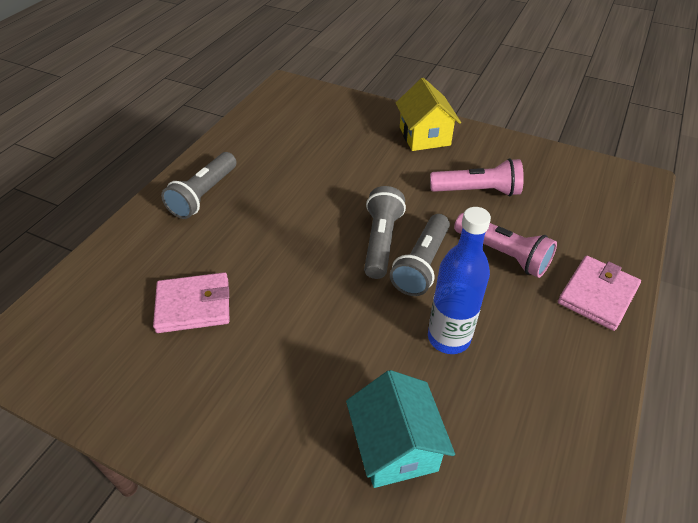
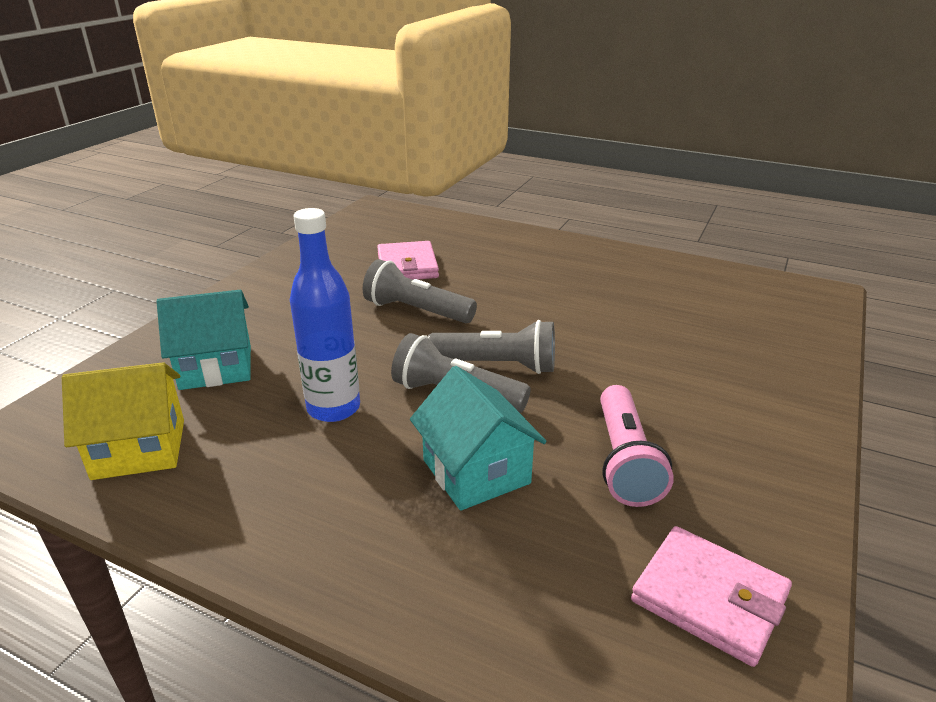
camera: 90 degrees right, 15 degrees down
(204, 195) = (562, 258): grey flashlight -> grey flashlight (416, 311)
(424, 136) = (759, 414): yellow house -> yellow house (139, 449)
(502, 254) = (476, 472): pink flashlight -> turquoise house
(597, 295) = (380, 571): pink wallet -> pink wallet (709, 598)

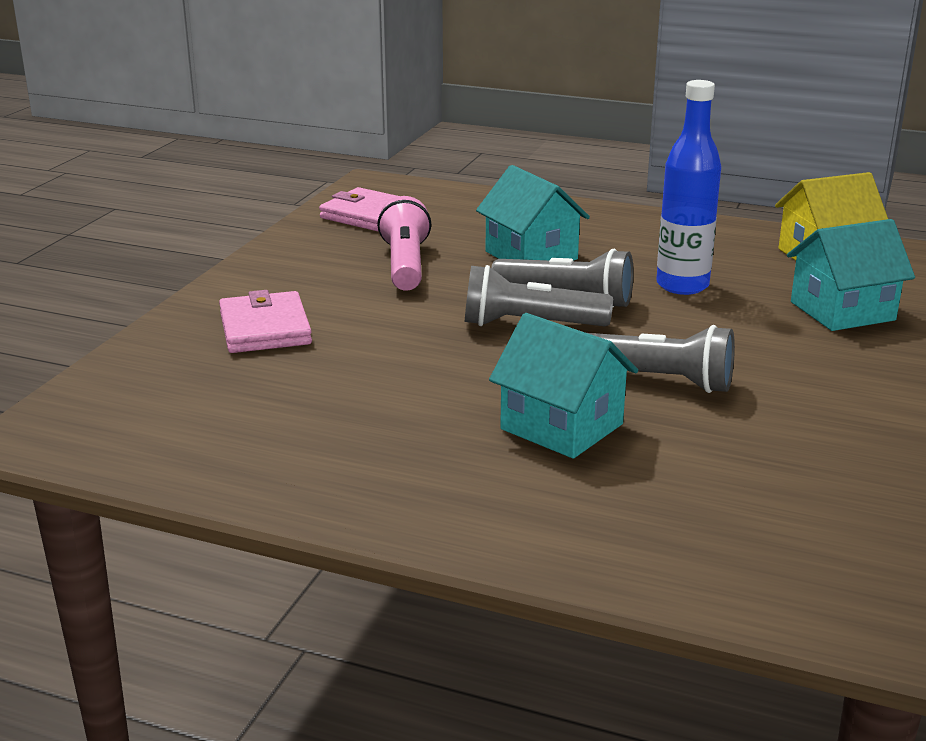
camera: 175 degrees right, 5 degrees down
(407, 266) = (720, 456): pink wallet -> pink wallet (265, 328)
(492, 284) = (561, 426): none -> turquoise house

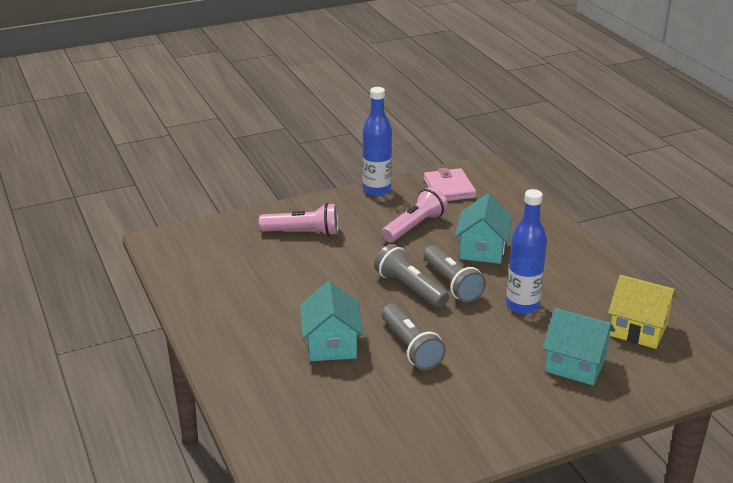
camera: 45 degrees right, 5 degrees up
(265, 328) = (303, 232): pink wallet -> pink flashlight
(279, 249) = (376, 190): none -> blue bottle

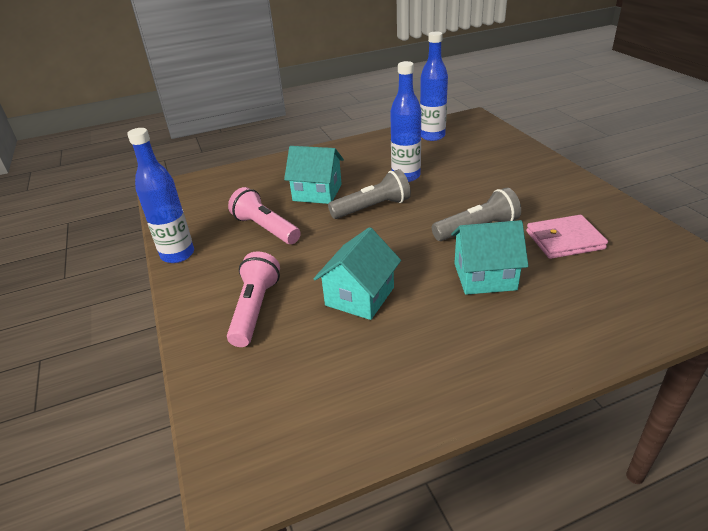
camera: 85 degrees left, 5 degrees up
(410, 288) = (380, 230): grey flashlight -> none
(449, 188) = (196, 209): pink wallet -> pink wallet (564, 240)
(575, 364) = (480, 158): turquoise house -> turquoise house (359, 296)
(638, 330) = (432, 136): yellow house -> blue bottle

